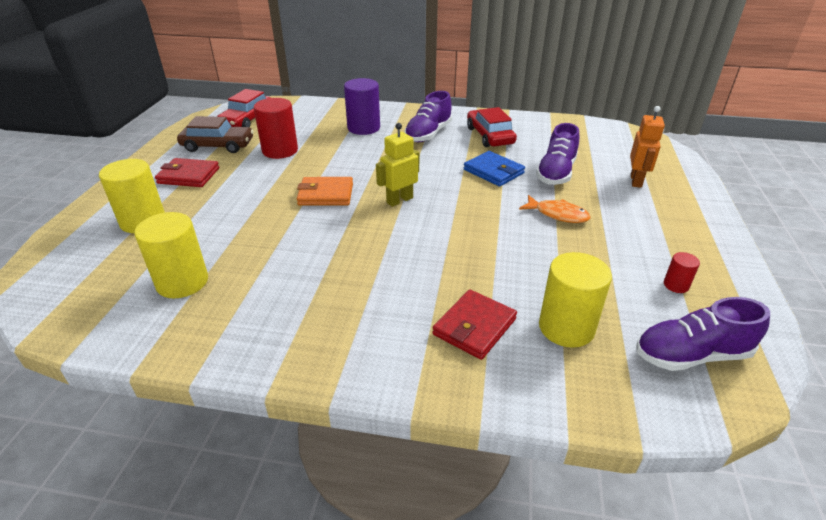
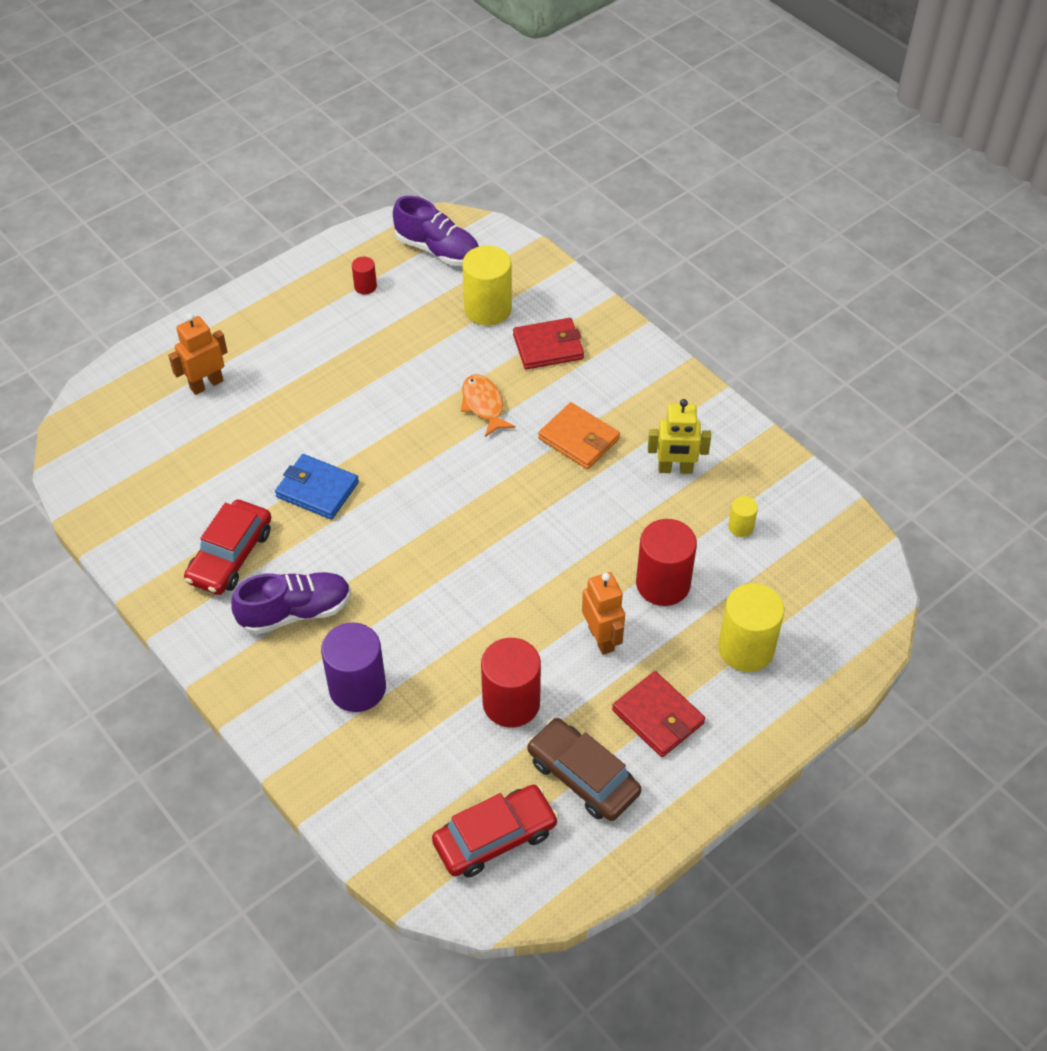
camera: 140 degrees left, 15 degrees up
(182, 282) = (740, 527): yellow cylinder -> yellow cylinder, size x0.48
(226, 225) = (663, 584): none -> red cylinder
(249, 188) = (601, 638): none -> orange robot
(326, 194) = (528, 570): orange wallet -> orange wallet (579, 439)
(399, 200) = (463, 510): yellow robot -> yellow robot (675, 469)
(493, 171) = (317, 489): blue wallet -> blue wallet turned 60 degrees counterclockwise
(556, 173) = (260, 445): purple shoe -> none
(558, 214) = (344, 396): orange fish -> orange fish (483, 405)

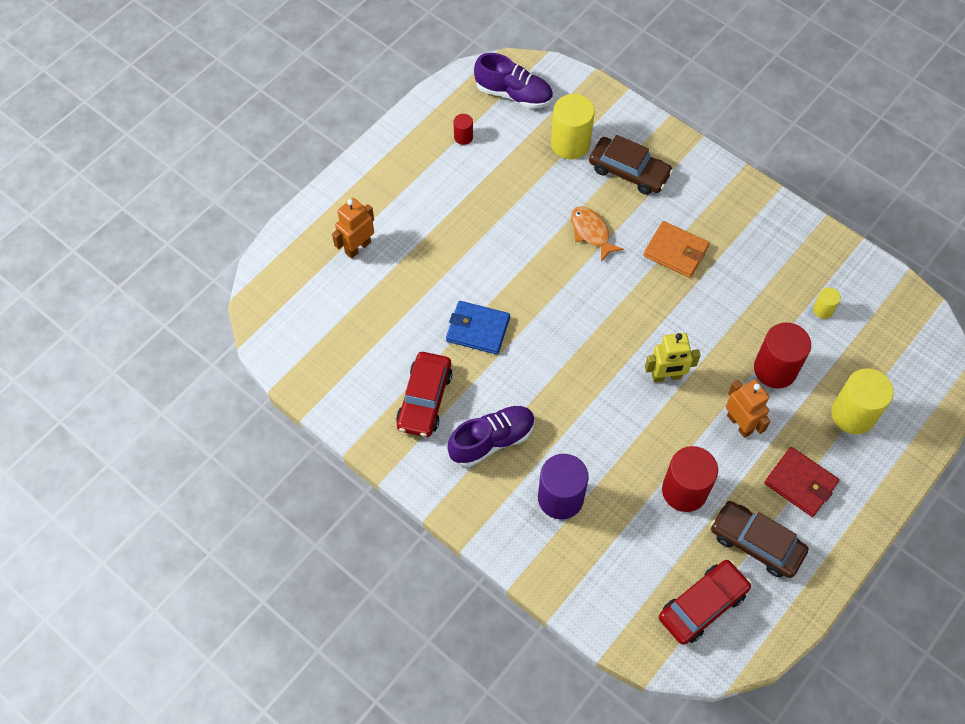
camera: 10 degrees left, 10 degrees up
(548, 347) = (629, 171): red wallet -> brown car
(675, 469) = (759, 267): yellow robot -> yellow robot (666, 376)

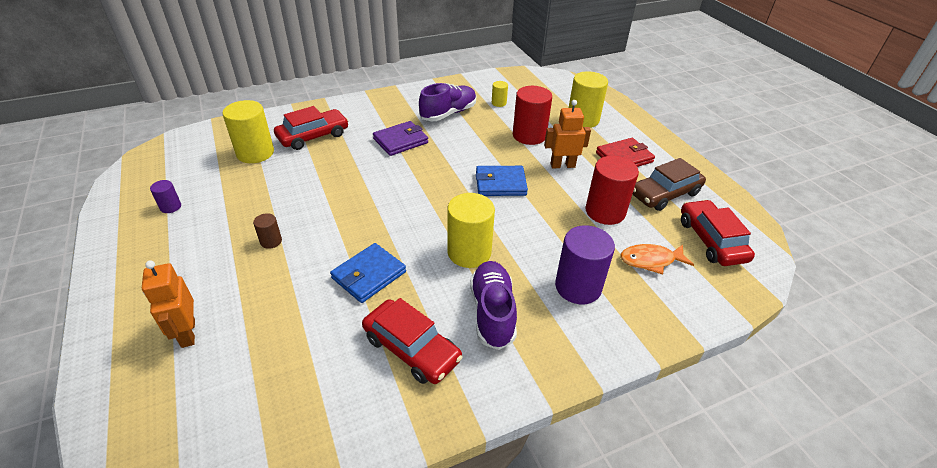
camera: 65 degrees left, 20 degrees down
(463, 137) = (170, 207): red cylinder -> purple cylinder
(471, 236) = (271, 241): none -> brown cylinder
(513, 94) = (173, 163): purple shoe -> purple shoe (448, 113)
(550, 392) = (469, 252): none -> yellow cylinder
(591, 232) = (343, 172): orange fish -> orange fish (650, 260)
(629, 171) = (313, 136): brown car -> red car
(666, 376) = (500, 183): yellow robot -> blue wallet
(675, 251) = (400, 141): orange wallet -> purple wallet

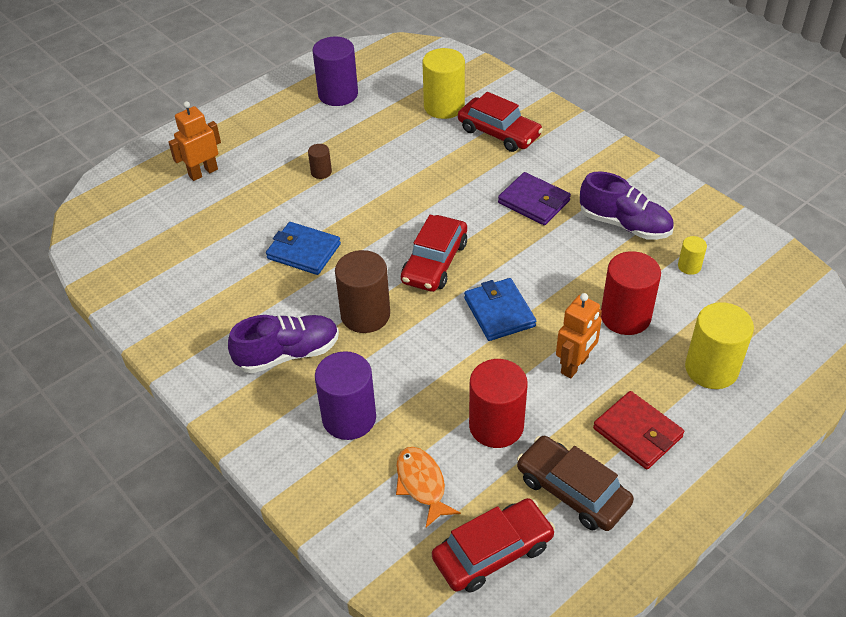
camera: 75 degrees right, 5 degrees up
(170, 207) = (338, 94): purple cylinder -> purple cylinder, size x2.07
(411, 348) = (226, 308): red car -> red car (434, 262)
(469, 252) = (365, 315): yellow cylinder -> brown cylinder
(562, 165) = (575, 365): orange robot -> orange robot turned 60 degrees clockwise

